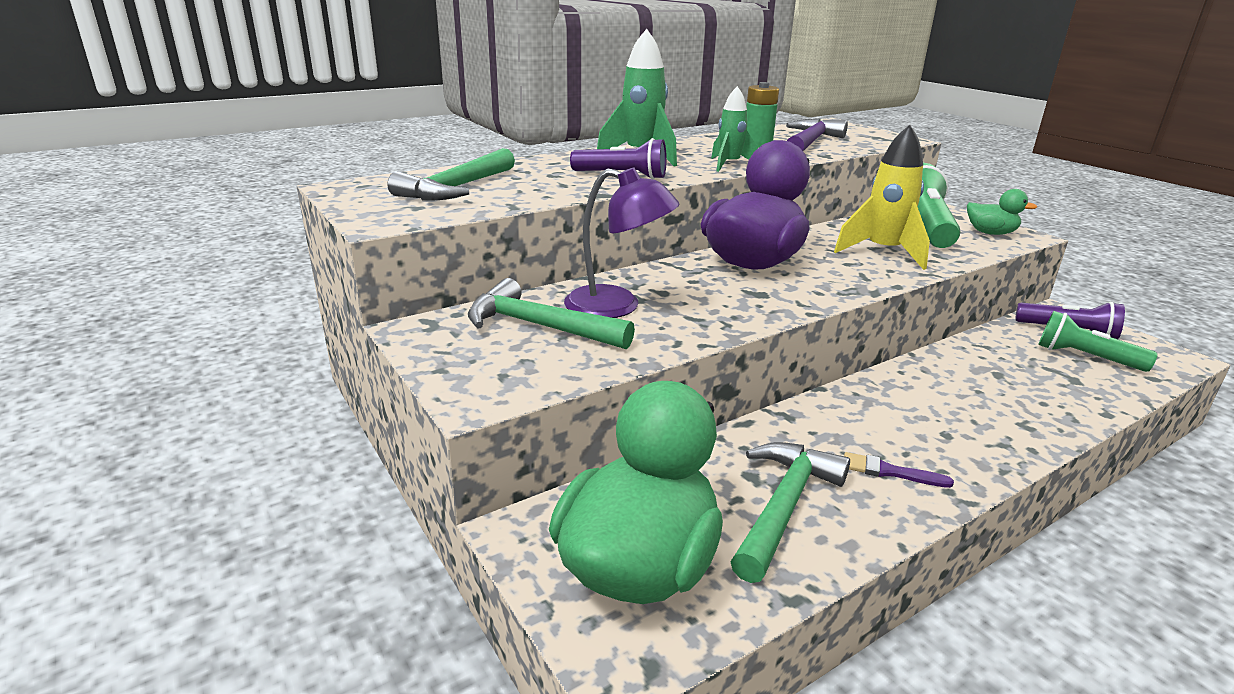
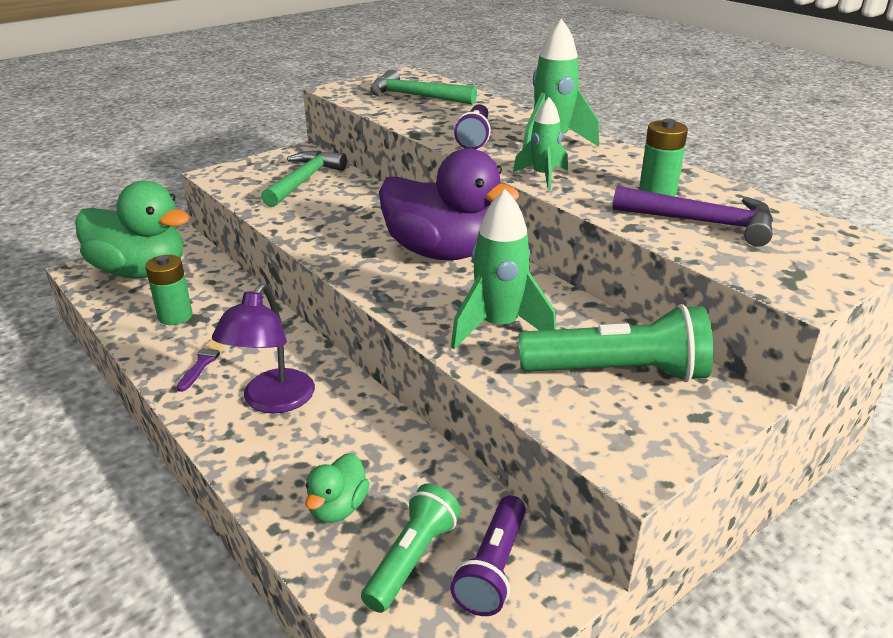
camera: 85 degrees right, 5 degrees up
(617, 306) = (337, 201): purple lamp -> purple lamp (272, 401)
(783, 507) = (175, 316): green hammer -> green battery
(883, 253) = (498, 327): yellow rocket -> green rocket
(990, 233) = (624, 431): green duck -> green duck (338, 508)

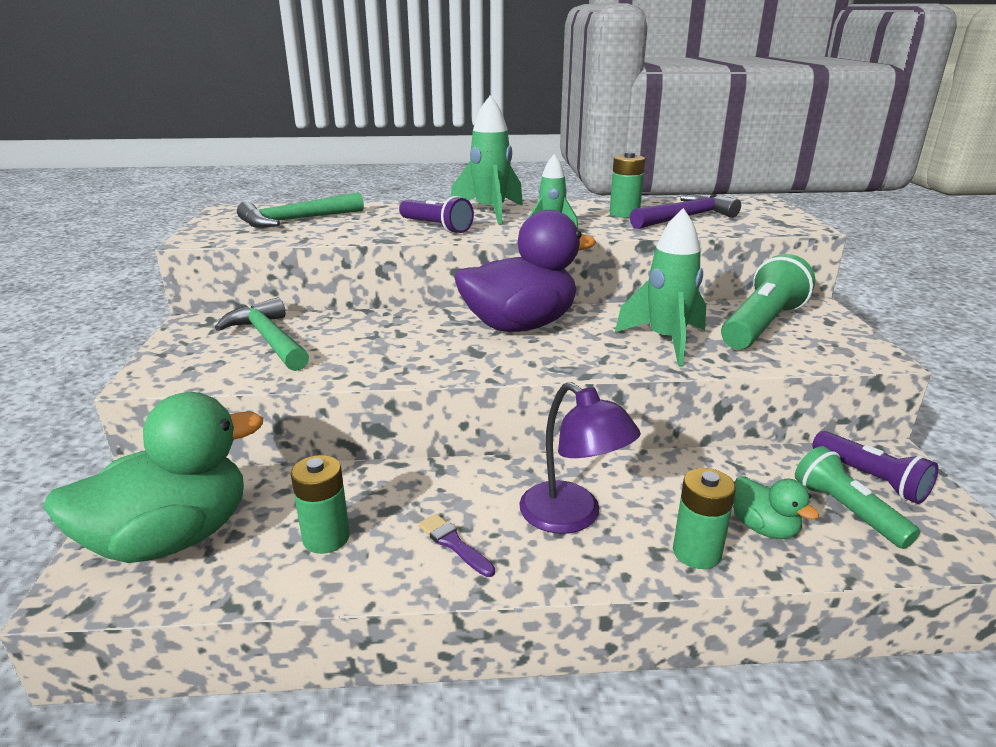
camera: 55 degrees left, 5 degrees down
(272, 477) = (696, 552): none -> green battery

